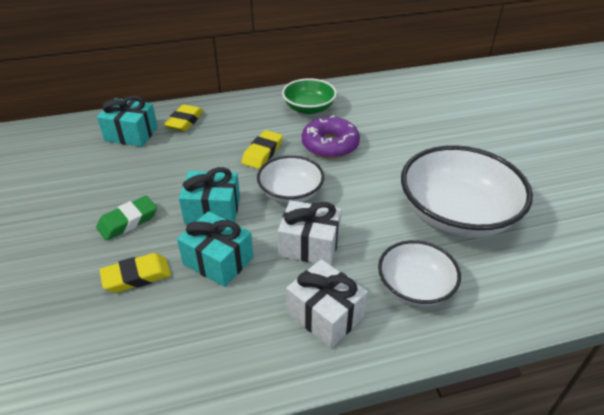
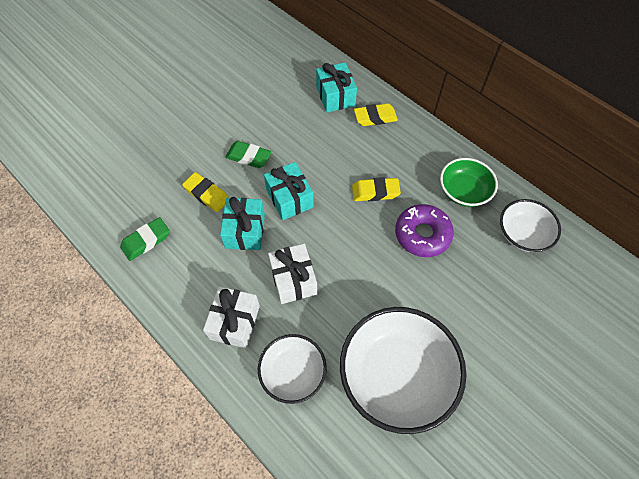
camera: 60 degrees right, 20 degrees up
(141, 366) = (146, 241): none -> green eraser
(290, 193) = (341, 237): white bowl -> white bowl (523, 234)

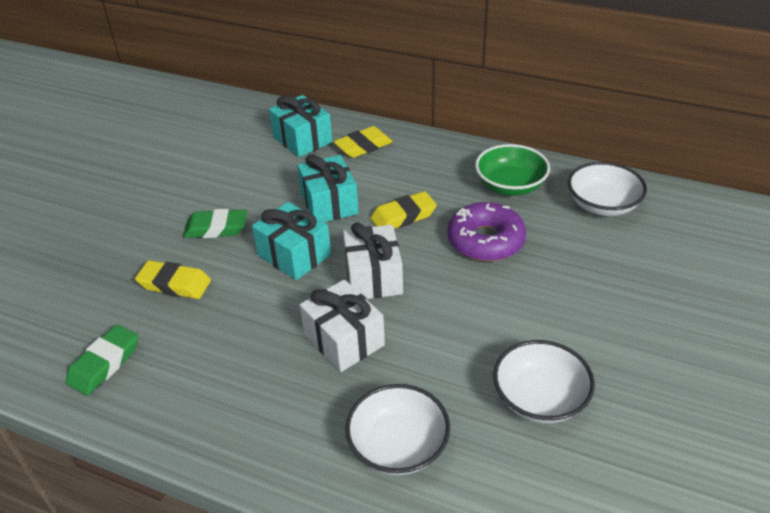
camera: 20 degrees left, 20 degrees down
(235, 322) = (284, 416): white gift -> white gift (373, 277)
(245, 231) = (249, 307): turquoise gift -> turquoise gift (329, 203)
(396, 375) = (540, 398): white bowl -> white bowl, size x0.57

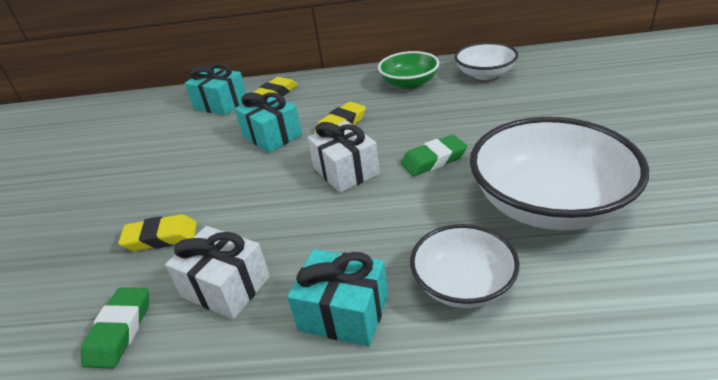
camera: 20 degrees left, 5 degrees down
(216, 228) = (179, 183): green eraser -> green eraser (433, 160)
(294, 255) = (265, 179): turquoise gift -> turquoise gift (343, 312)
(344, 339) = (352, 223): white gift -> white gift (226, 287)
(485, 241) = (418, 119): purple donut -> none
(540, 398) = (548, 204): white bowl -> white bowl, size x1.76

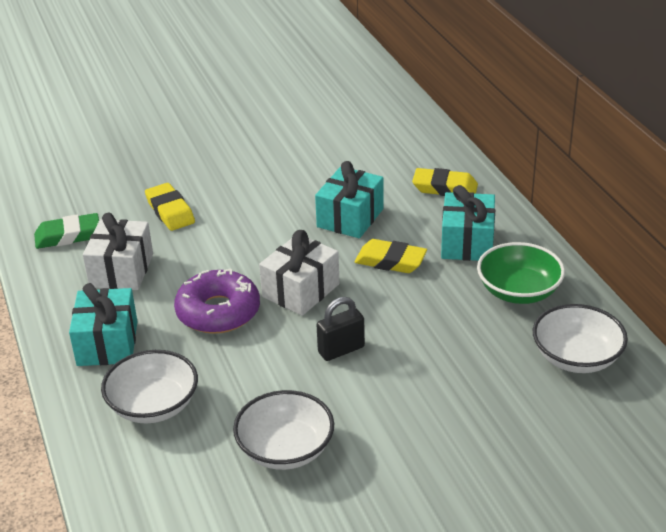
camera: 65 degrees right, 0 degrees up
(221, 104) = (404, 155): turquoise gift -> turquoise gift (467, 242)
(343, 222) = (218, 312): none -> purple donut
(433, 160) = (341, 350): green eraser -> black padlock
(548, 204) = (285, 449): white bowl -> white bowl, size x0.57

